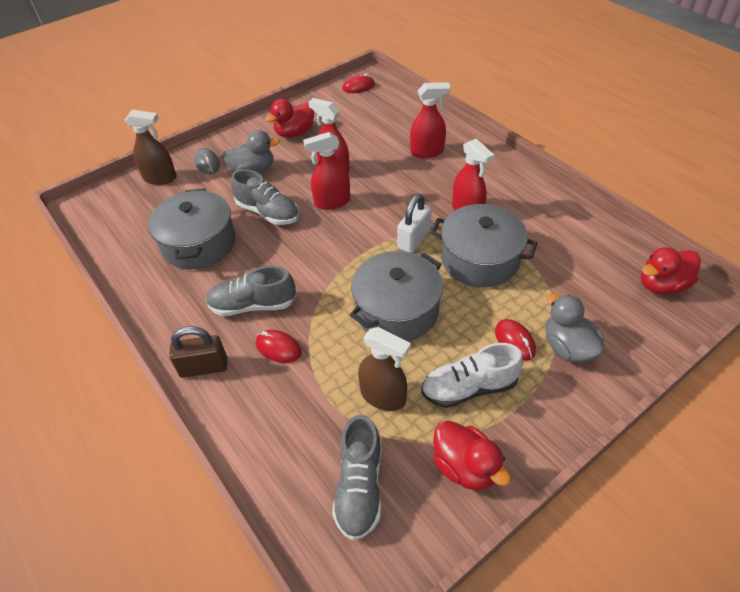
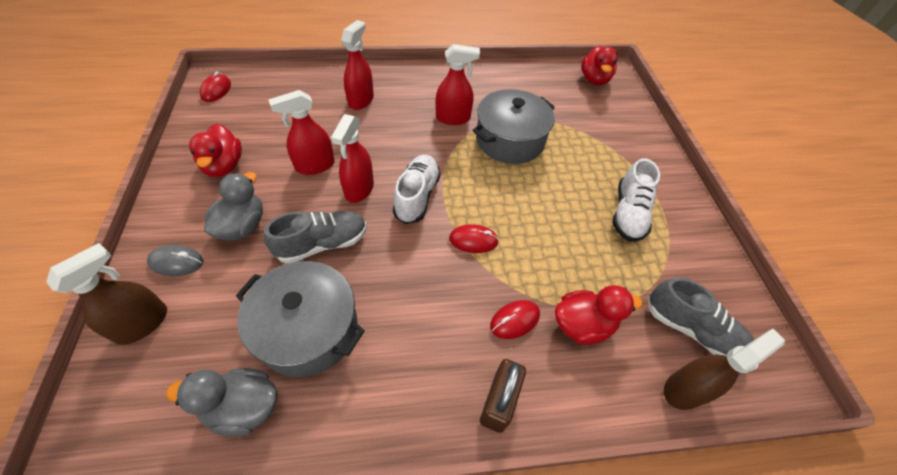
camera: 65 degrees left, 5 degrees up
(253, 305) = (444, 317): grey shoe -> none
(354, 235) = (417, 196): none -> white shoe
(383, 396) = (611, 269): brown spray bottle -> brown spray bottle (684, 389)
(397, 310) = (527, 214): grey pot -> none
(414, 239) = (457, 163): white padlock -> none
(465, 467) = (696, 253): red duck -> red duck (582, 324)
(514, 341) = (599, 167): red mouse -> red mouse (473, 240)
(567, 347) = (620, 146): grey duck -> grey duck (243, 407)

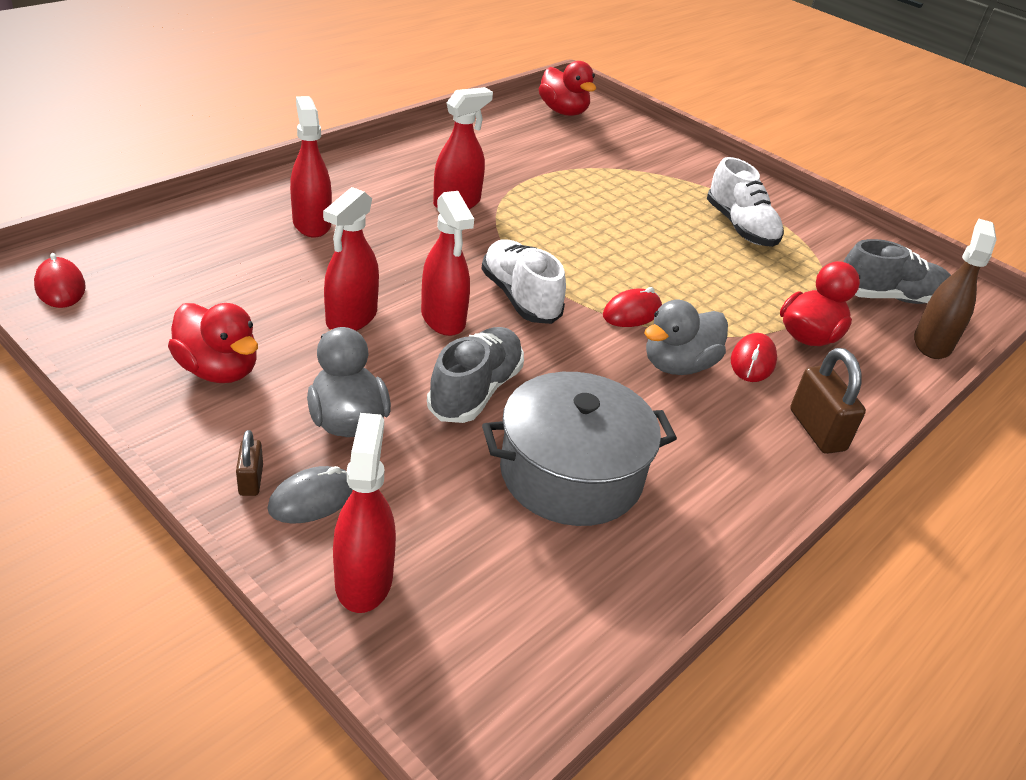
camera: 40 degrees left, 15 degrees down
(143, 324) = (364, 579): brown spray bottle -> red spray bottle
(166, 235) = (251, 480): none -> brown padlock
(243, 407) = (599, 576): grey duck -> grey duck (678, 365)
(509, 140) = (549, 203): grey pot -> none

